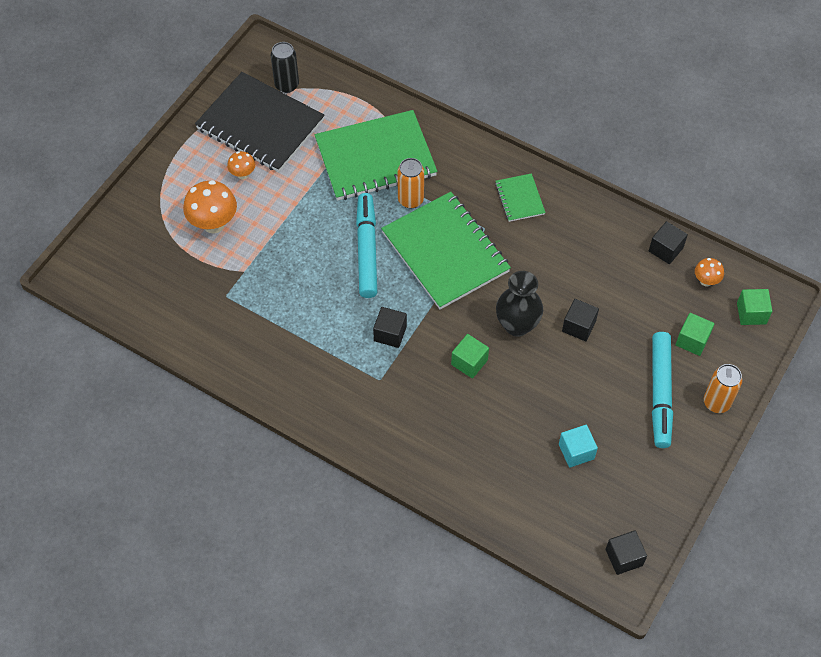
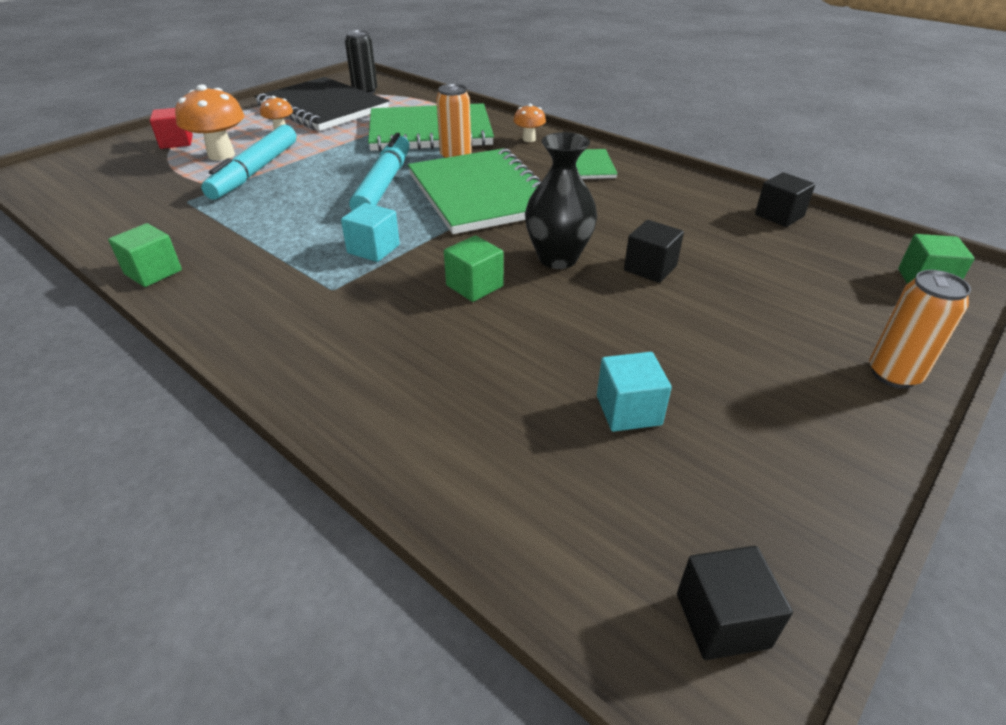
camera: 10 degrees right, 20 degrees down
(162, 208) = (176, 142): none -> red cube
(390, 333) = (373, 249): black cube -> turquoise cube
(660, 393) = (785, 352): turquoise marker -> turquoise marker (255, 171)
(692, 340) = (833, 299): green cube -> green cube (153, 272)
(706, 281) = (843, 245): orange mushroom -> orange mushroom (529, 139)

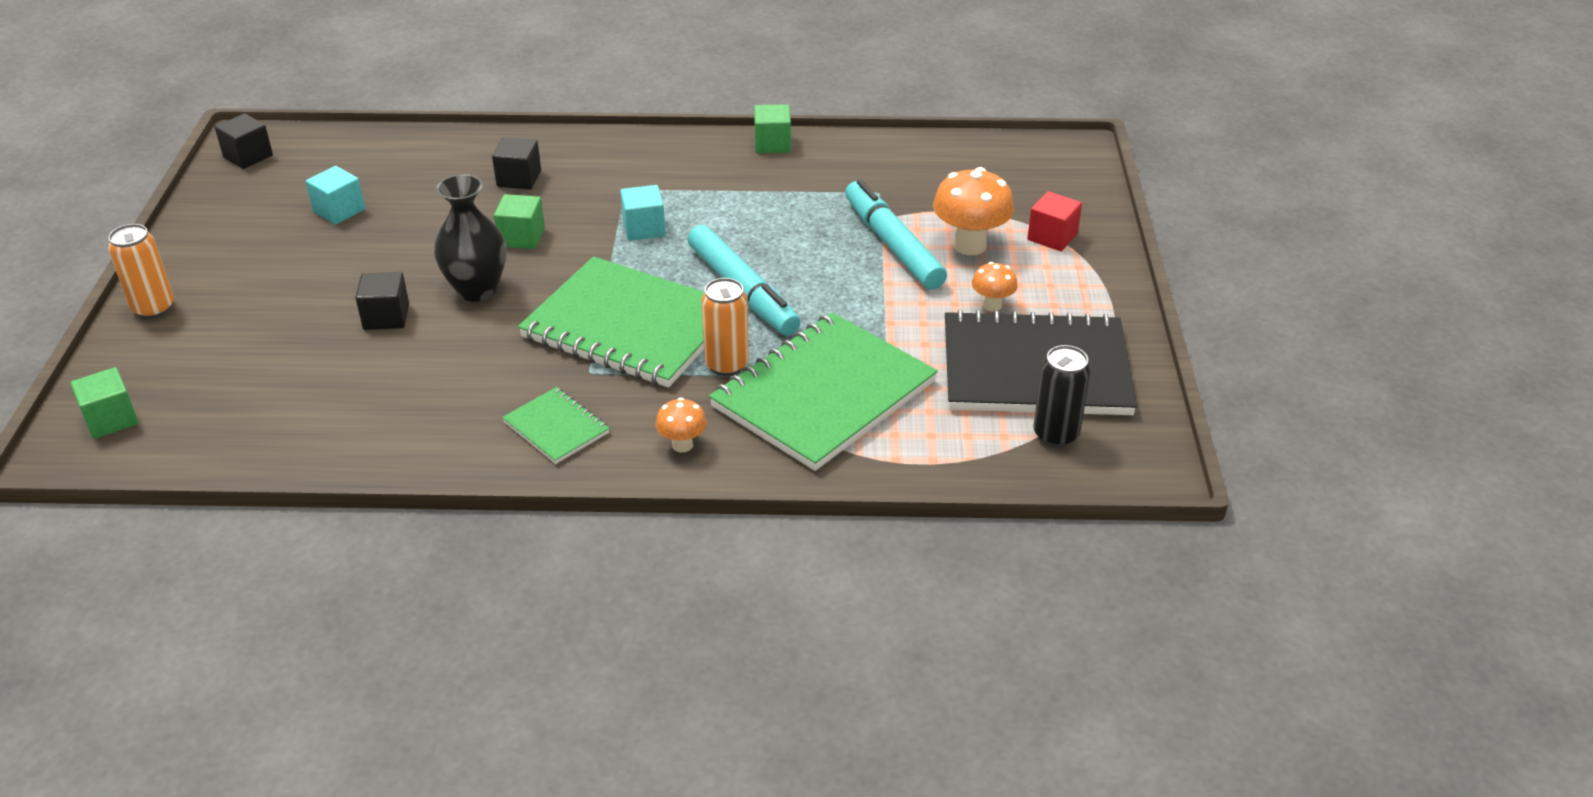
camera: 140 degrees right, 0 degrees up
(779, 215) = (278, 449): black cube -> black cube (519, 179)

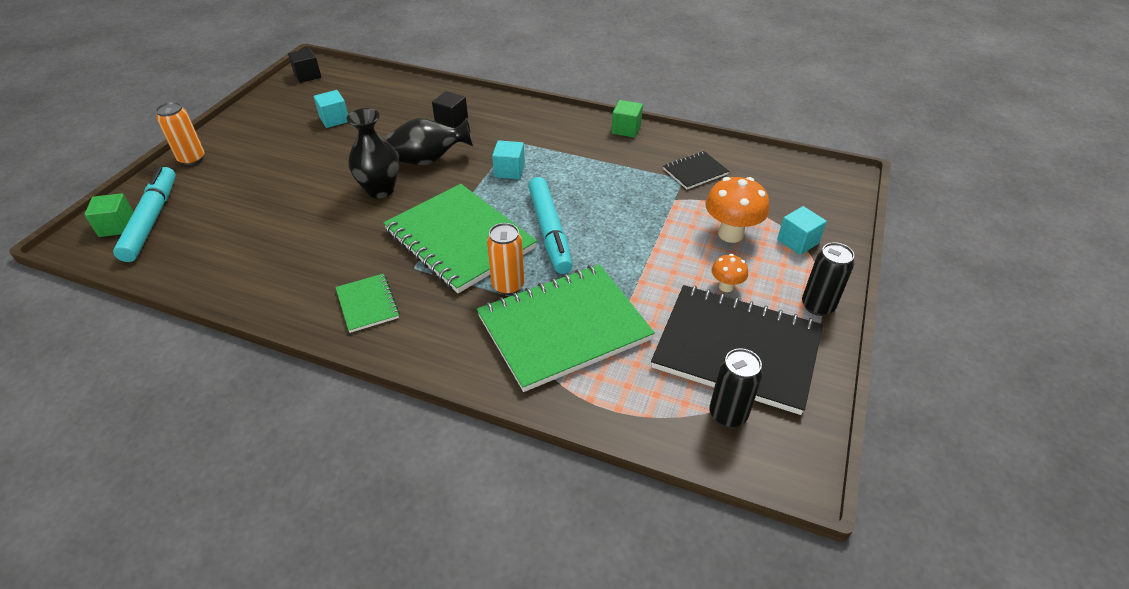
camera: 20 degrees right, 5 degrees up
(386, 317) = (315, 196): black cube -> none
(521, 237) = (429, 160): green cube -> black vase
(682, 445) = (442, 342): orange mushroom -> none
(890, 180) = (695, 172): none -> black notebook
(893, 245) = (673, 221): turquoise marker -> turquoise marker (152, 220)
(1052, 237) = (797, 241): red cube -> turquoise cube
(1104, 302) = (817, 306): none -> black can

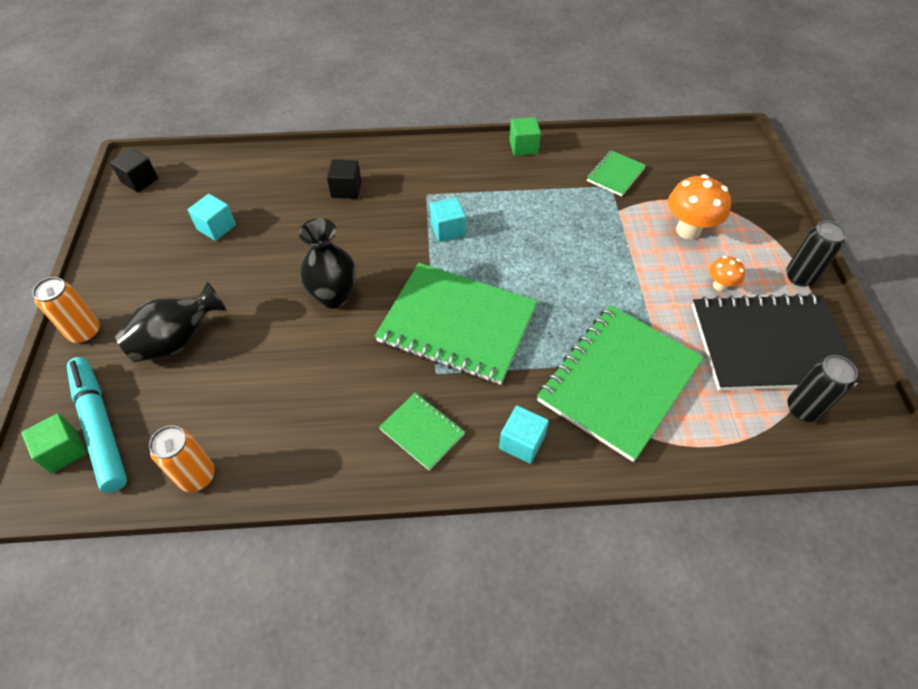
camera: 25 degrees left, 10 degrees up
(429, 160) = (358, 244): black vase -> black vase (178, 340)
(508, 285) = (539, 357): orange can -> orange can (197, 476)
(549, 231) = (534, 284): turquoise marker -> none
(695, 172) = (615, 174): black notebook -> green notebook
(797, 241) = (744, 219): turquoise cube -> turquoise cube (522, 442)

